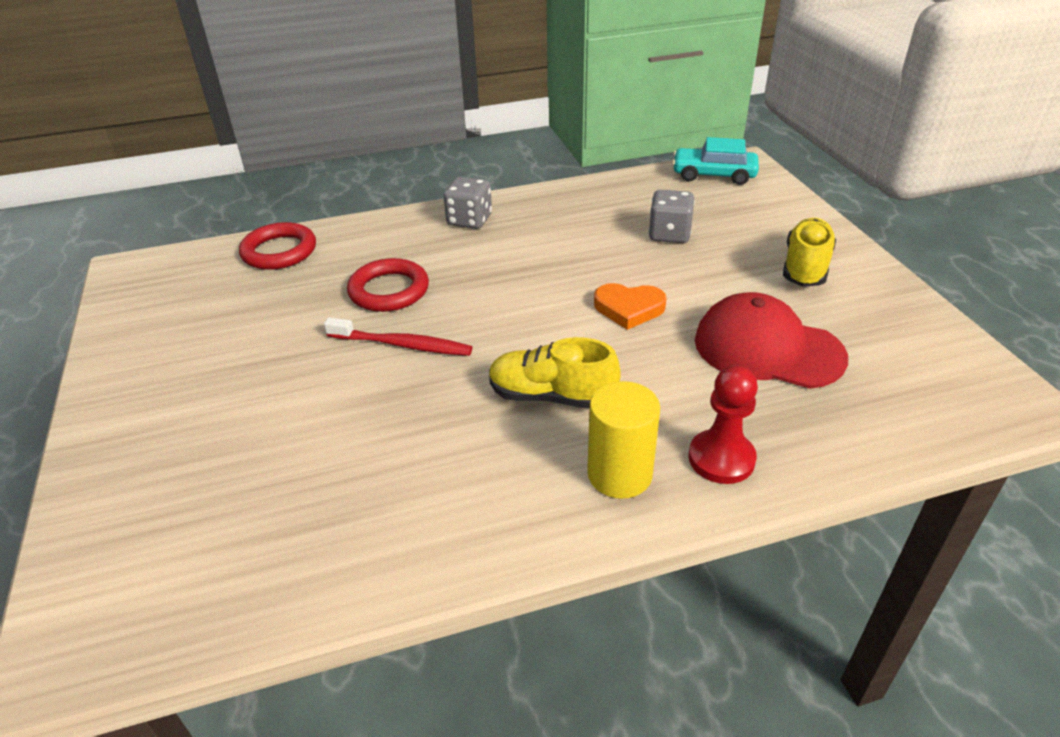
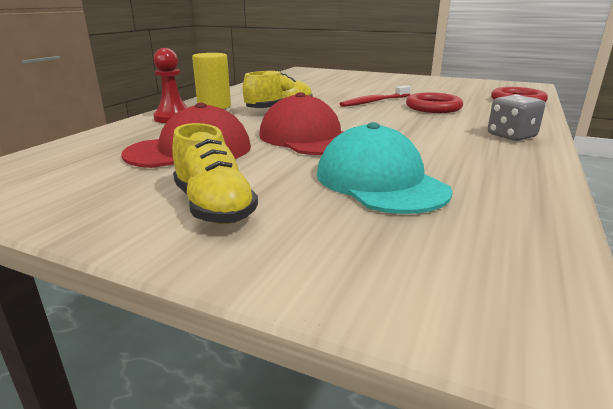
camera: 130 degrees right, 15 degrees down
(629, 308) = (308, 138): orange heart -> red cap
(669, 234) = (380, 182): grey dice -> turquoise cap
(713, 175) = (510, 277): turquoise car -> none

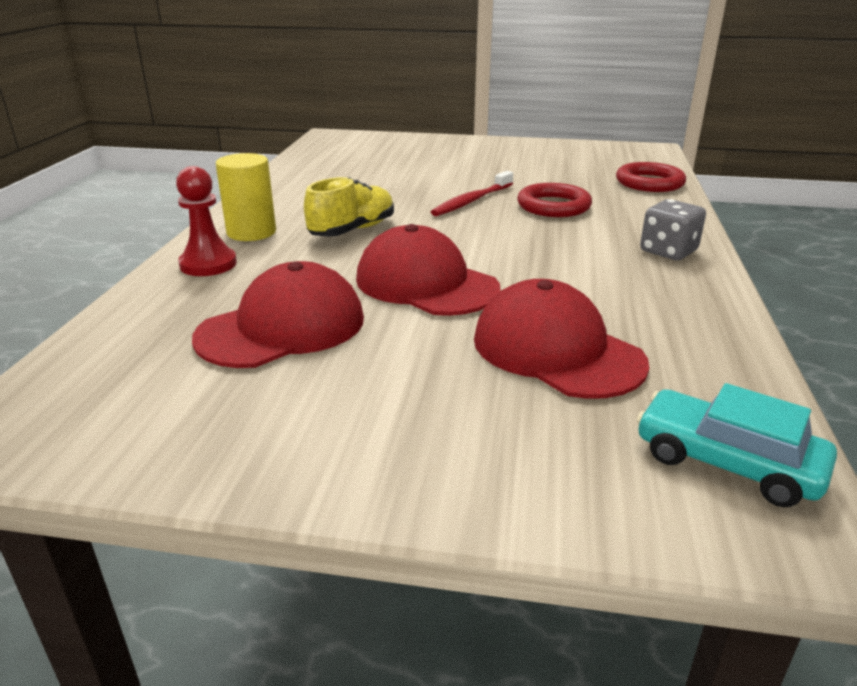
camera: 15 degrees left, 5 degrees up
(214, 206) = (385, 421): yellow shoe -> none
(380, 182) = (556, 350): turquoise cap -> red cap
(488, 272) = (727, 462): none -> turquoise car

